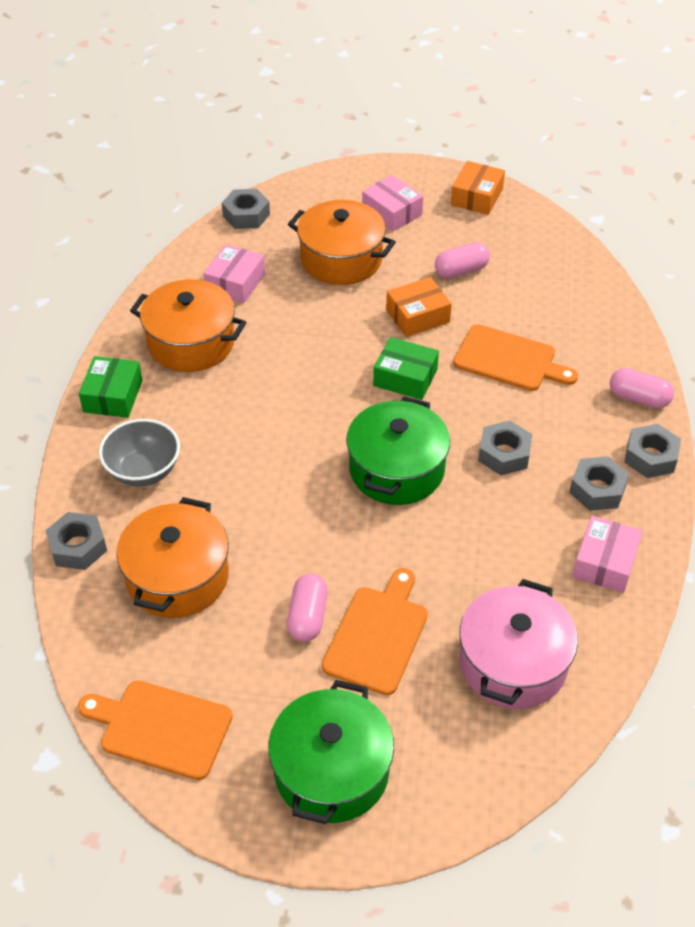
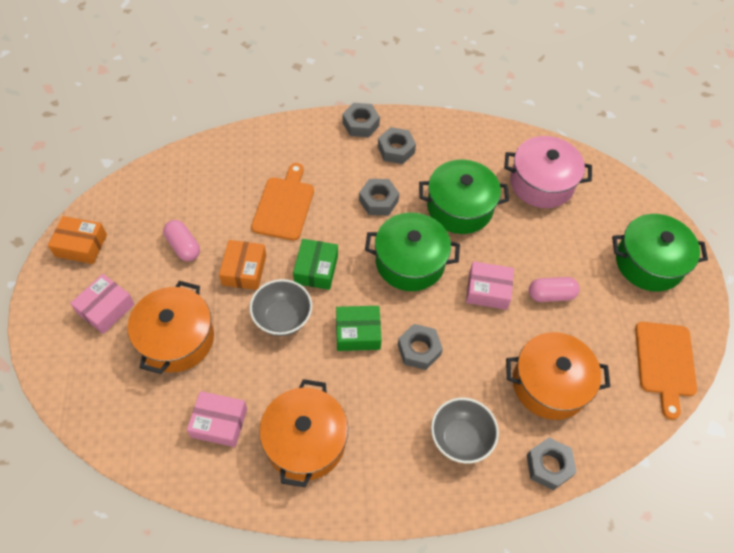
camera: 105 degrees left, 10 degrees up
(113, 396) = (385, 491): green box -> green box (358, 333)
(246, 215) = (114, 437): grey nut -> grey nut (419, 350)
(344, 341) = (282, 318): none -> grey bowl
(377, 635) = (549, 253): orange cutting board -> none
(417, 316) = (244, 270): orange box -> orange box turned 45 degrees clockwise
(479, 543) = (459, 207): none -> green pot
(604, 563) = (453, 144): pink box -> pink box (487, 290)
(638, 398) = (308, 131): pink capsule -> none

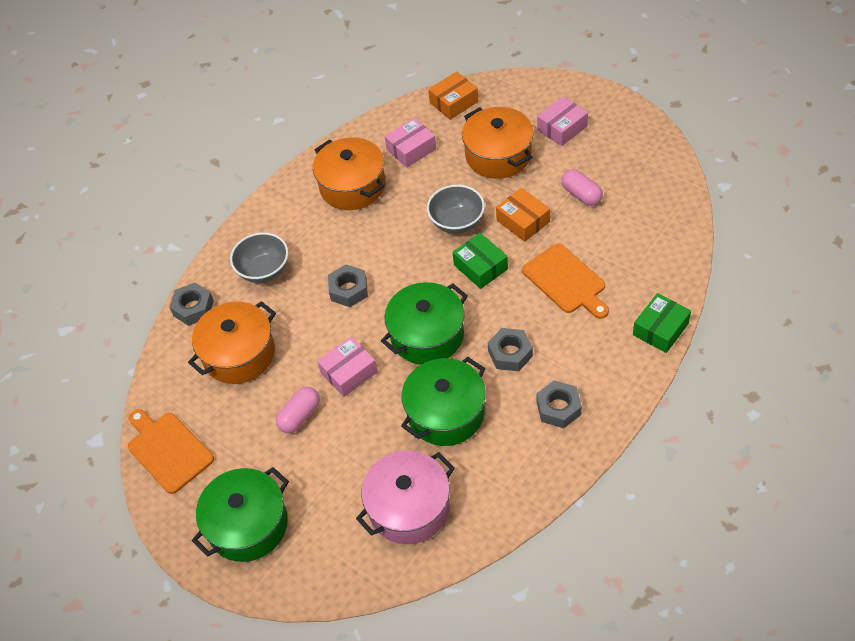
camera: 140 degrees right, 5 degrees down
(81, 245) = (637, 135): orange box -> orange box (454, 102)
(106, 308) = (562, 128): pink box -> pink box turned 60 degrees clockwise
(183, 246) = (581, 195): pink capsule -> pink capsule turned 45 degrees clockwise
(358, 333) = (399, 261): green box -> green box (660, 329)
(360, 124) = (617, 399): grey nut -> none

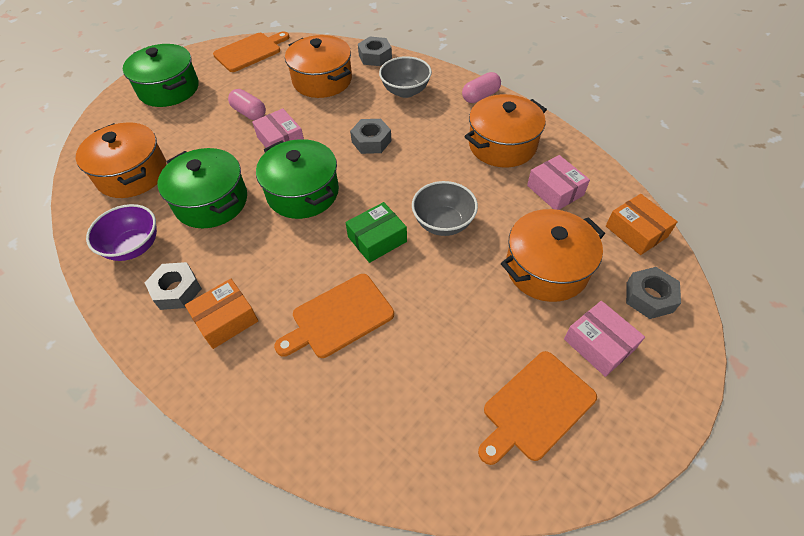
camera: 90 degrees right, 0 degrees up
(409, 507) = (132, 174): pink pot -> orange pot
(510, 353) = (258, 255): grey nut -> grey nut (649, 297)
(513, 464) = (134, 247): none -> purple bowl
(523, 221) = (437, 283): orange box -> orange box (226, 319)
(581, 195) = (474, 351): pink capsule -> pink capsule (480, 96)
(617, 161) = (536, 407): none -> orange cutting board
(660, 329) = (238, 412): green box -> none

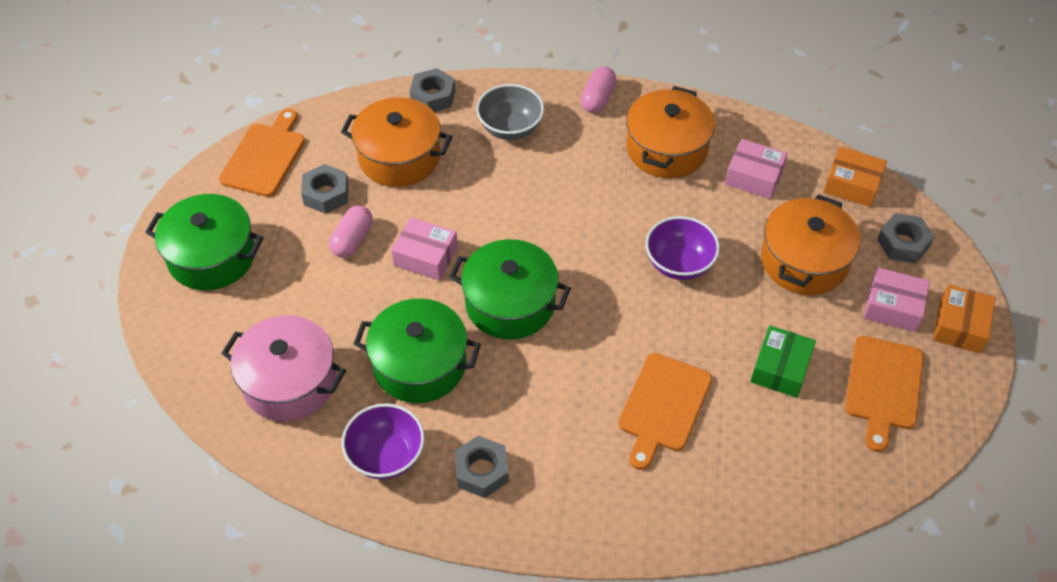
camera: 35 degrees left, 0 degrees up
(132, 174) = (289, 382): orange pot -> pink pot
(226, 319) = (560, 468): orange box -> orange box (960, 326)
(249, 113) = (352, 240): pink capsule -> pink capsule turned 75 degrees counterclockwise
(371, 141) = (528, 209): grey nut -> grey nut (326, 194)
(377, 239) = (631, 313): green box -> green box (780, 368)
(443, 223) = (679, 264): grey bowl -> purple bowl

